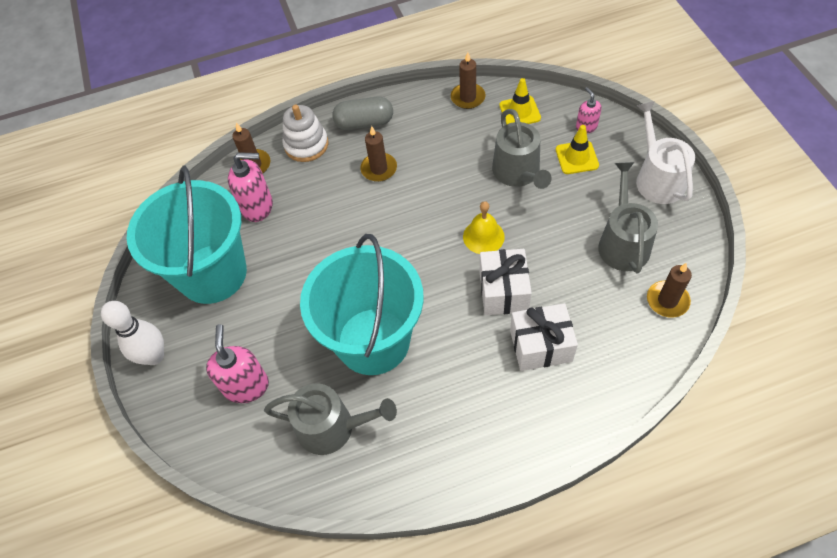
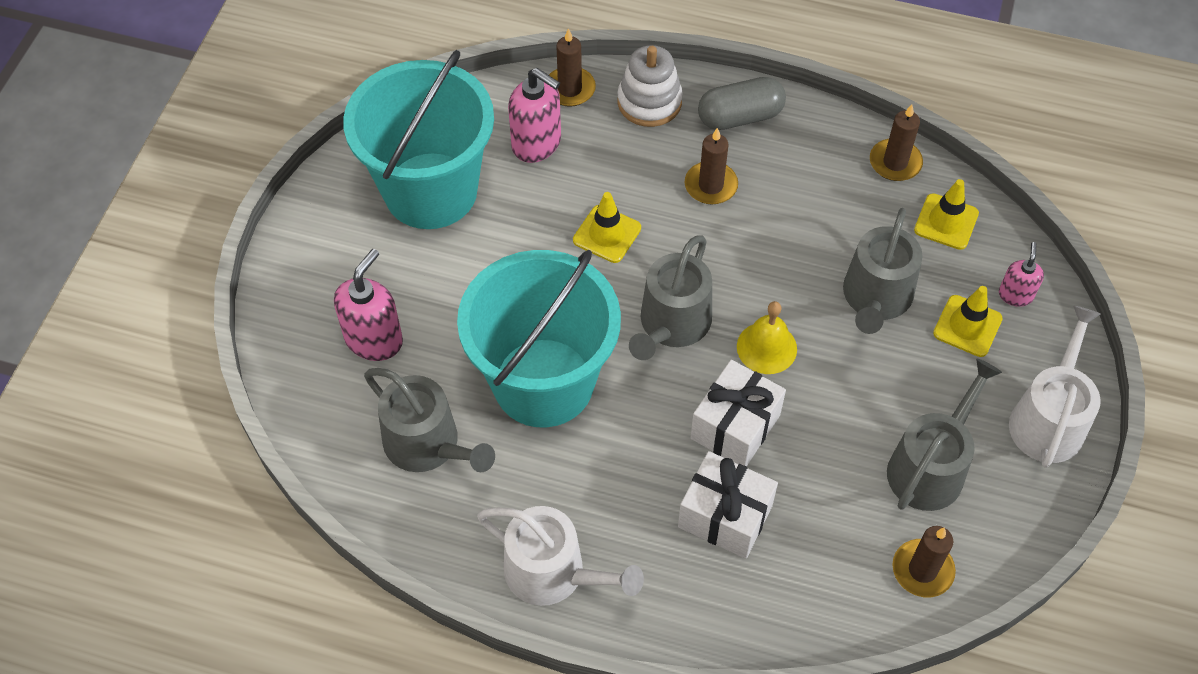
camera: 30 degrees right, 0 degrees up
(154, 356) = (306, 243): white bowling pin -> none
(341, 232) = (607, 234): none -> yellow traffic cone
(364, 123) = (740, 116): grey capsule -> grey capsule turned 45 degrees counterclockwise
(420, 258) = (672, 324): none -> grey watering can
(472, 450) = (553, 573): none -> white watering can

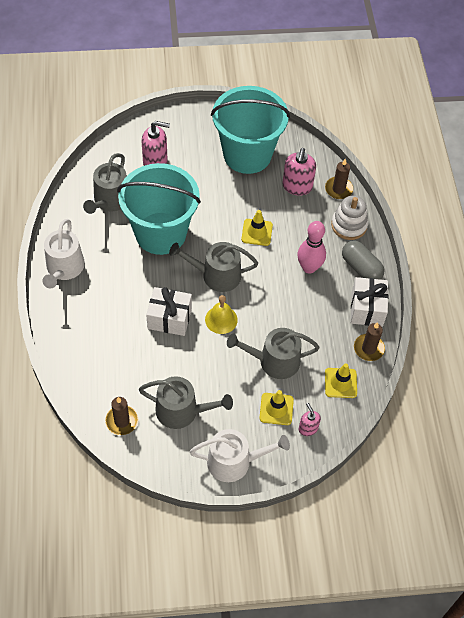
camera: 65 degrees right, 0 degrees up
(711, 185) = (309, 267): brown candle -> pink bowling pin
(725, 516) = (119, 328): white gift -> white gift (367, 309)
(1015, 295) = (308, 428): pink soap dispenser -> pink soap dispenser turned 105 degrees counterclockwise

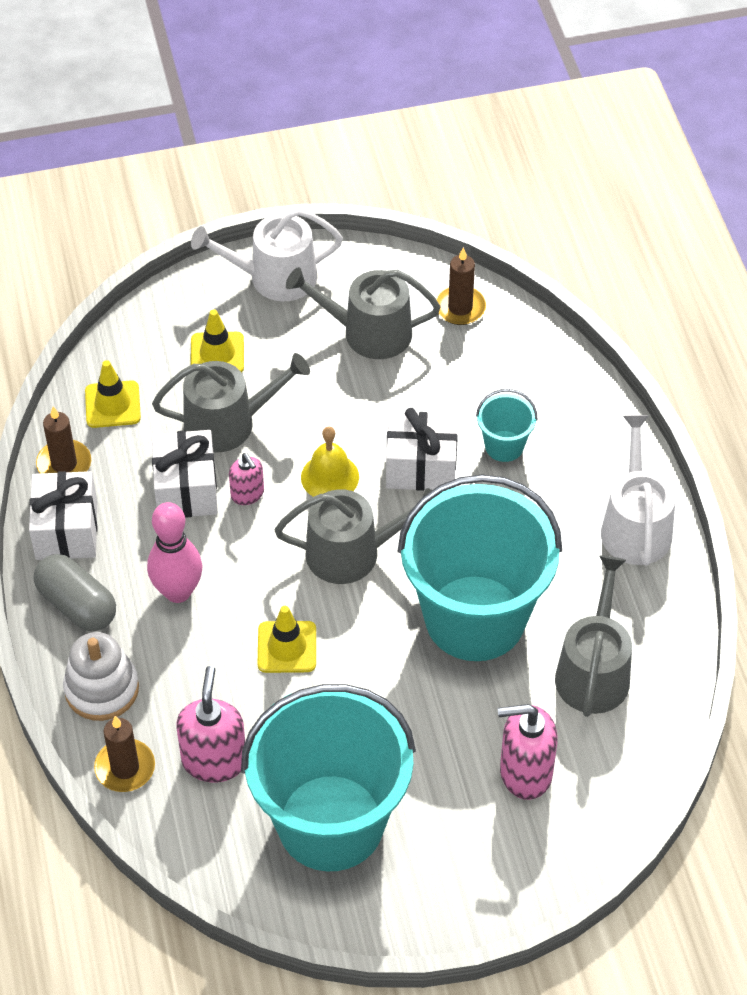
camera: 175 degrees right, 5 degrees down
(120, 324) = (504, 446): none -> turquoise bucket
(301, 323) = (186, 489): none -> white gift
(308, 428) = (164, 334): pink soap dispenser -> pink soap dispenser (247, 494)

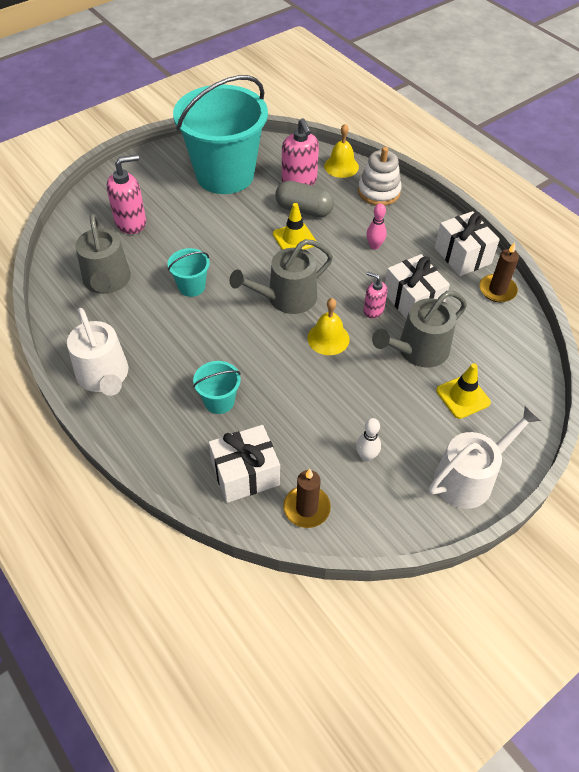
camera: 155 degrees right, 0 degrees up
(77, 605) = (423, 223): grey capsule -> grey capsule (304, 210)
(112, 404) = (501, 336): yellow traffic cone -> none
(125, 768) = (341, 166): brown candle -> yellow bell
(178, 591) = (374, 246): pink bowling pin -> pink bowling pin, size x0.58
(368, 332) = (366, 456): grey watering can -> white bowling pin
(421, 466) = (271, 366): white gift -> white gift (245, 474)
(475, 618) = (191, 286): turquoise bucket -> turquoise bucket, size x0.41

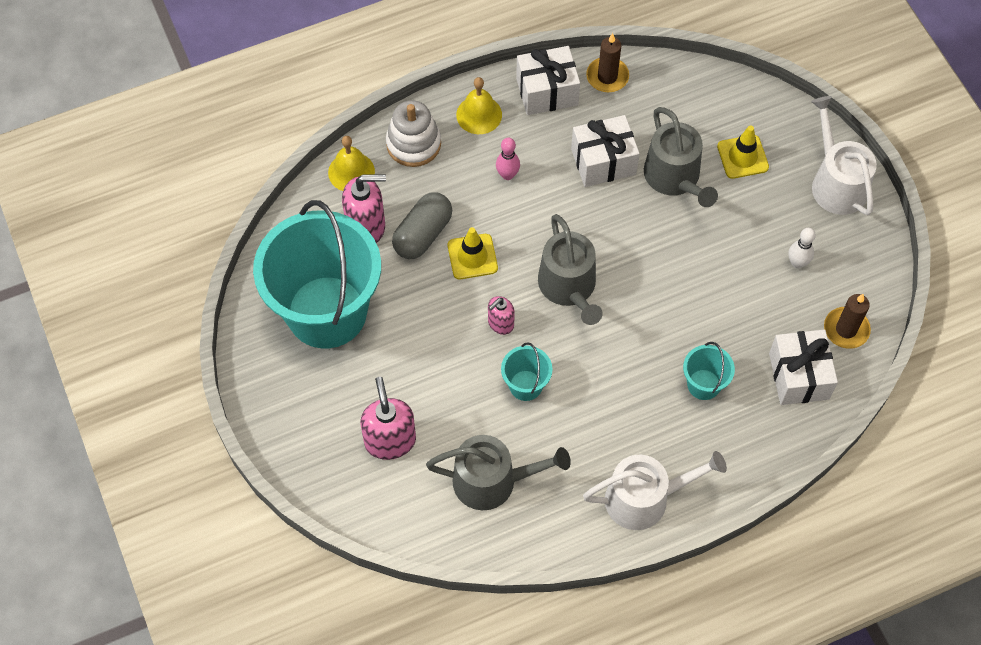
camera: 75 degrees left, 10 degrees up
(328, 338) = (639, 259): yellow bell -> yellow bell (479, 114)
(373, 310) = (608, 204): pink soap dispenser -> pink soap dispenser (500, 323)

